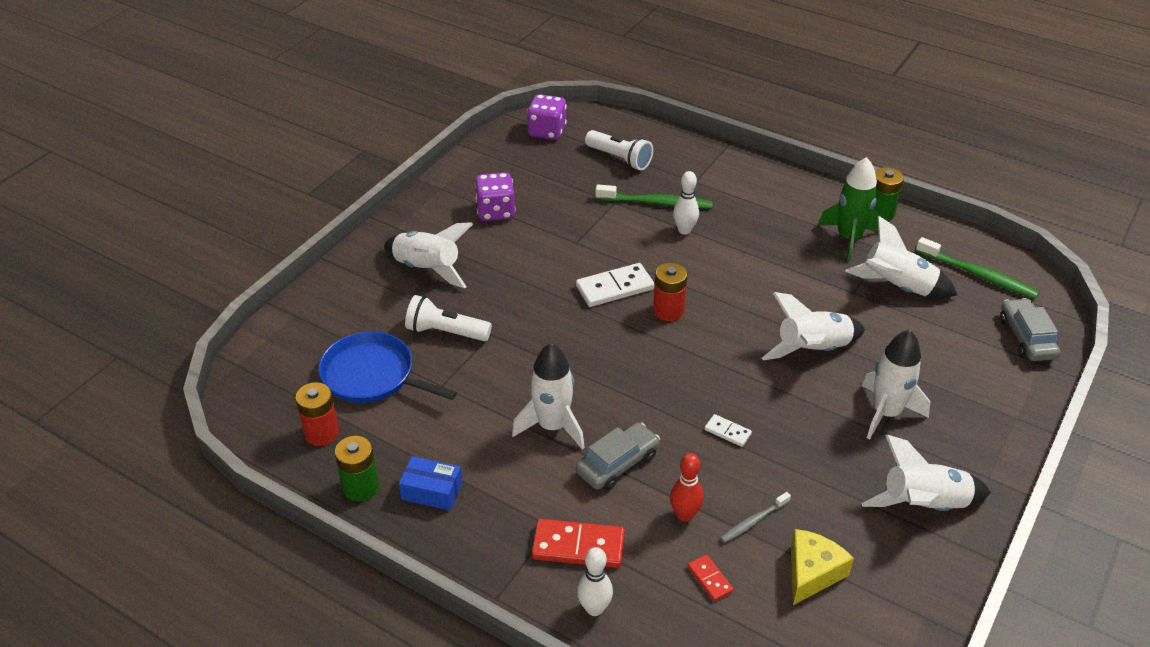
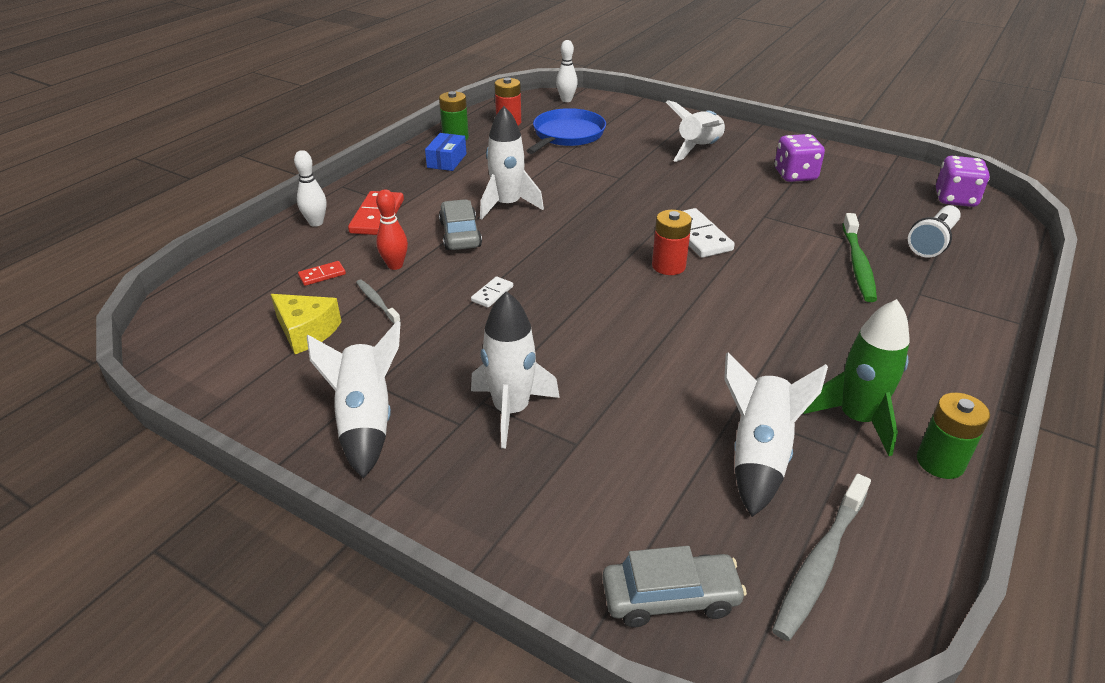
camera: 90 degrees right, 5 degrees down
(446, 332) = (619, 159): white flashlight -> none
(618, 464) = (460, 234): grey car -> grey car turned 150 degrees counterclockwise
(684, 230) = (813, 281): white bowling pin -> white bowling pin (566, 100)
(812, 350) = (618, 362): white rocket -> none
(978, 275) = (820, 563): green toothbrush -> grey toothbrush

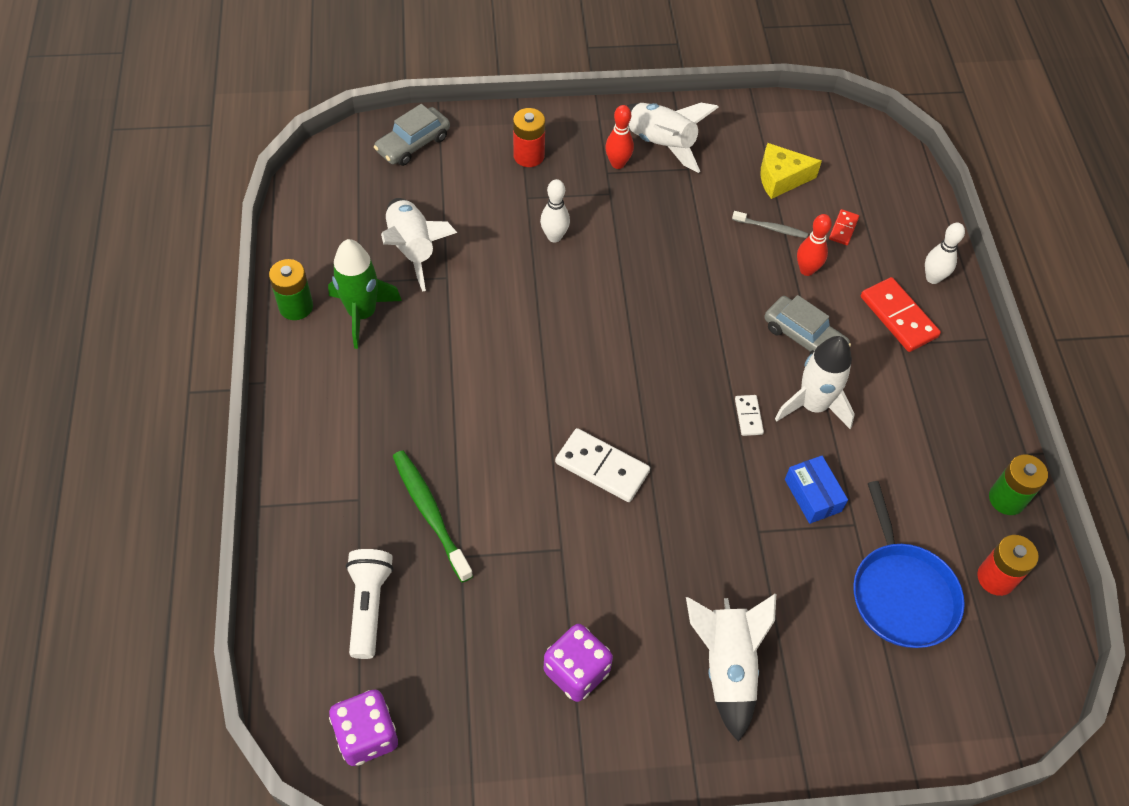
camera: 140 degrees right, 20 degrees up
(437, 426) = (617, 163): none -> red bowling pin
(447, 160) = (956, 445): blue box -> blue box (812, 495)
(492, 294) = (701, 285): white domino -> white domino (748, 416)
(511, 410) = (586, 197): white rocket -> none
(566, 100) = (1002, 701): white bowling pin -> white bowling pin (554, 236)
(668, 266) = (596, 403): red battery -> red battery (529, 156)
(820, 563) = (346, 200): grey toothbrush -> none

